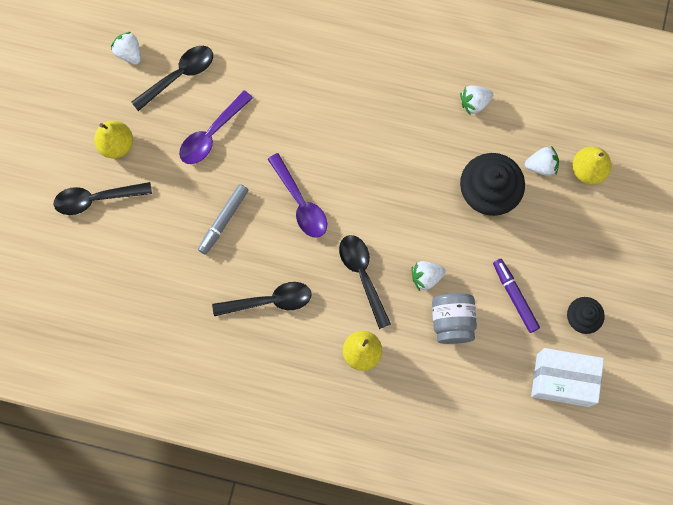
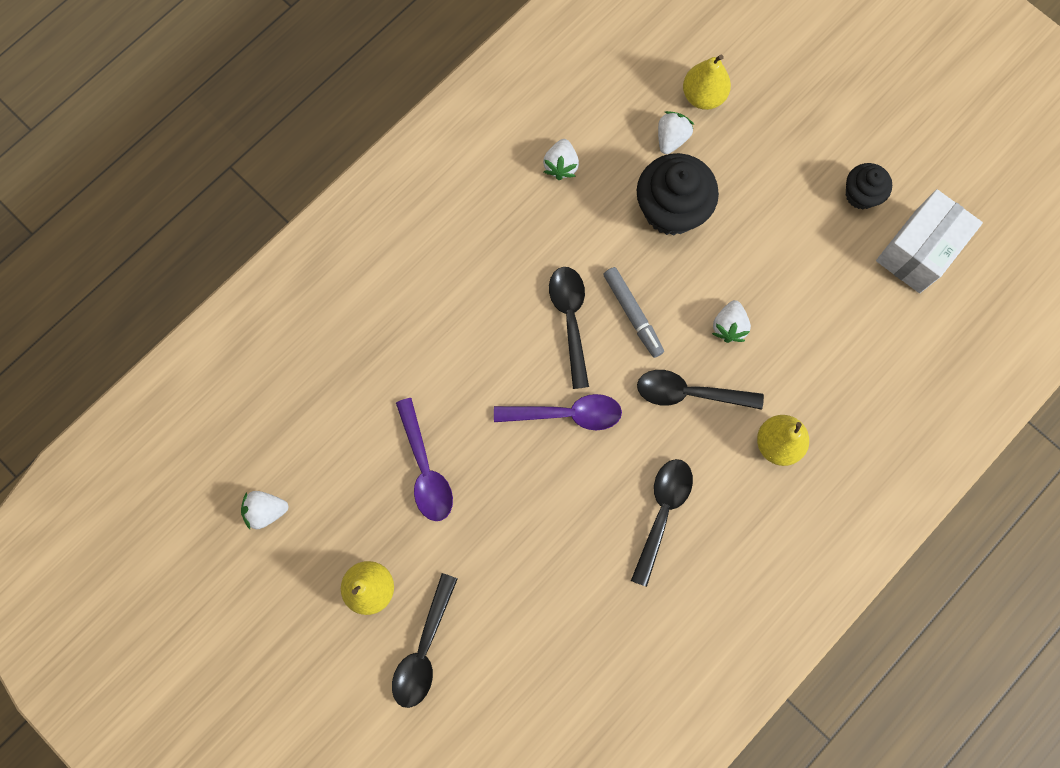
camera: 60 degrees left, 0 degrees up
(179, 75) = (331, 467): black spoon -> black spoon (570, 319)
(223, 220) = (537, 513): grey marker -> grey marker (632, 314)
(452, 321) = (793, 327): grey jar -> none
(515, 296) = (801, 247): purple marker -> none

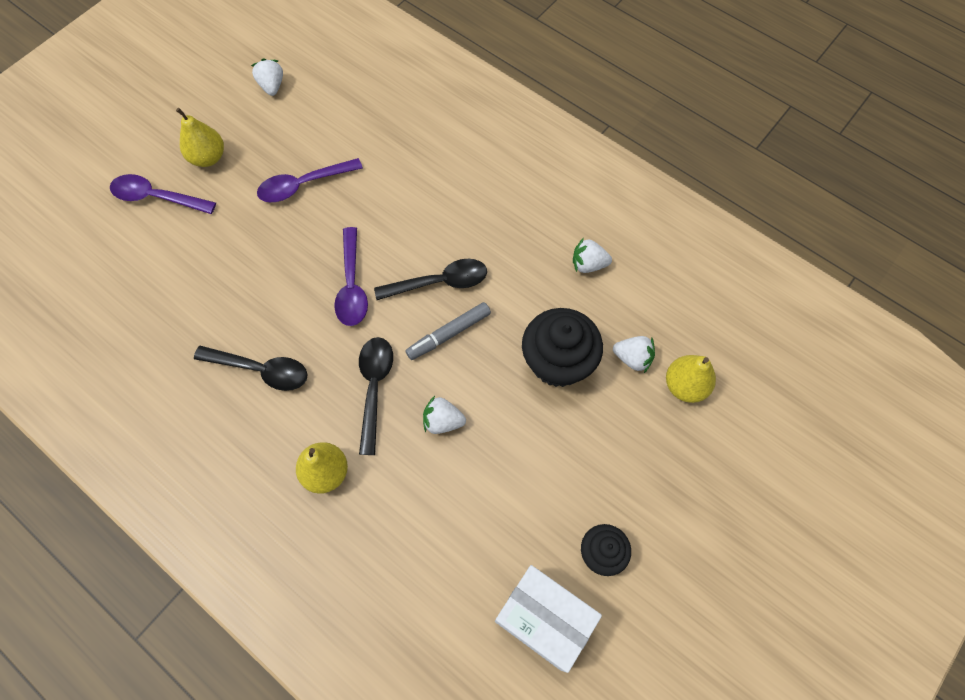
camera: 85 degrees right, 10 degrees down
(424, 649) = (157, 197): black spoon -> purple spoon

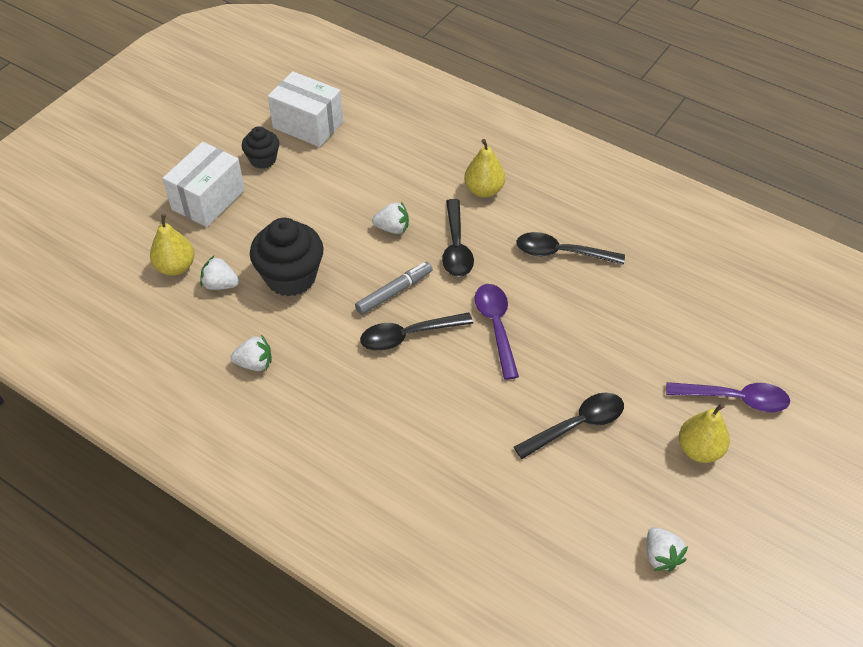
camera: 175 degrees right, 15 degrees down
(303, 185) = (577, 425): purple spoon -> black spoon
(663, 485) = (208, 200): none -> white box

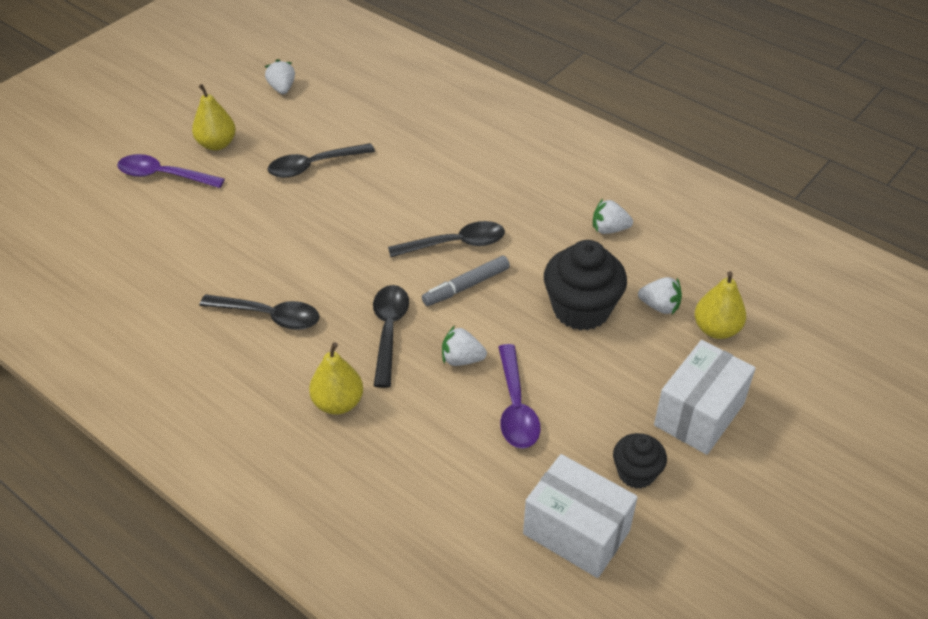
camera: 175 degrees left, 5 degrees down
(496, 326) = (364, 247): purple spoon -> purple spoon (516, 407)

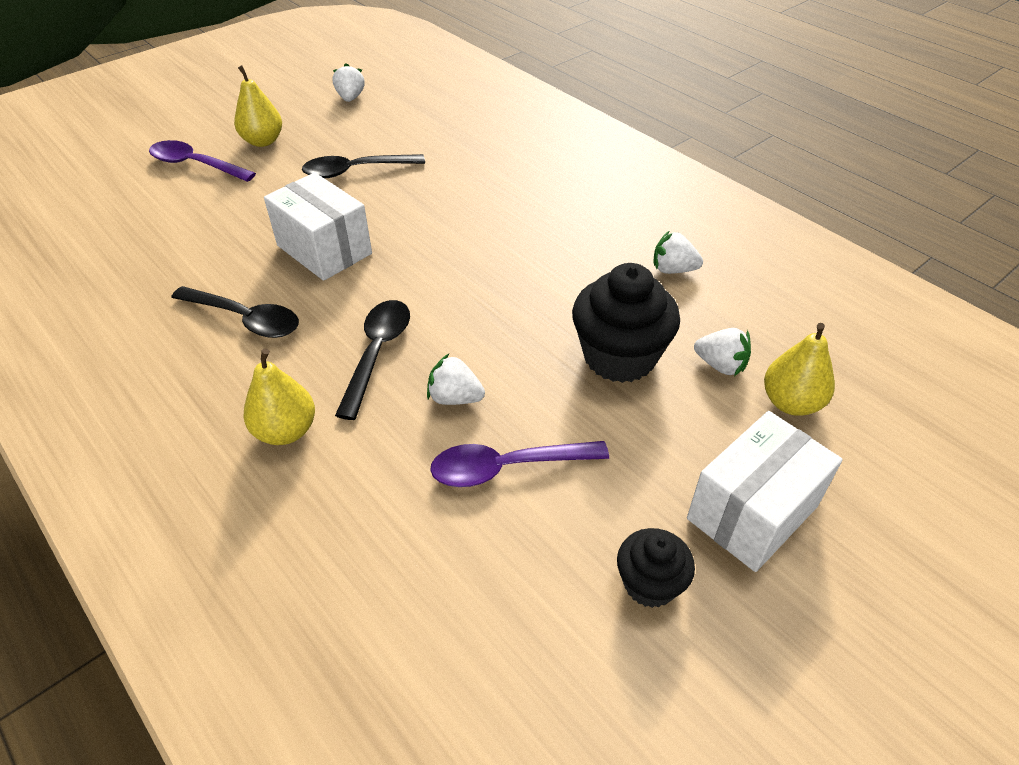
camera: 10 degrees right, 0 degrees up
(455, 244) = (486, 265): black spoon -> none
(466, 286) = (485, 313): grey marker -> none
(516, 407) = (506, 468): purple spoon -> purple spoon turned 75 degrees clockwise
(576, 532) = (546, 660): white box -> white box (324, 249)

